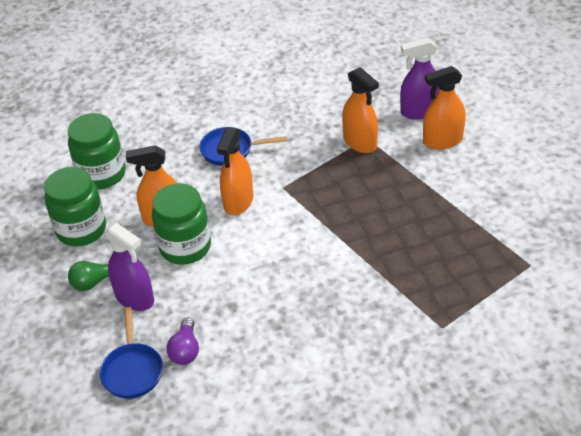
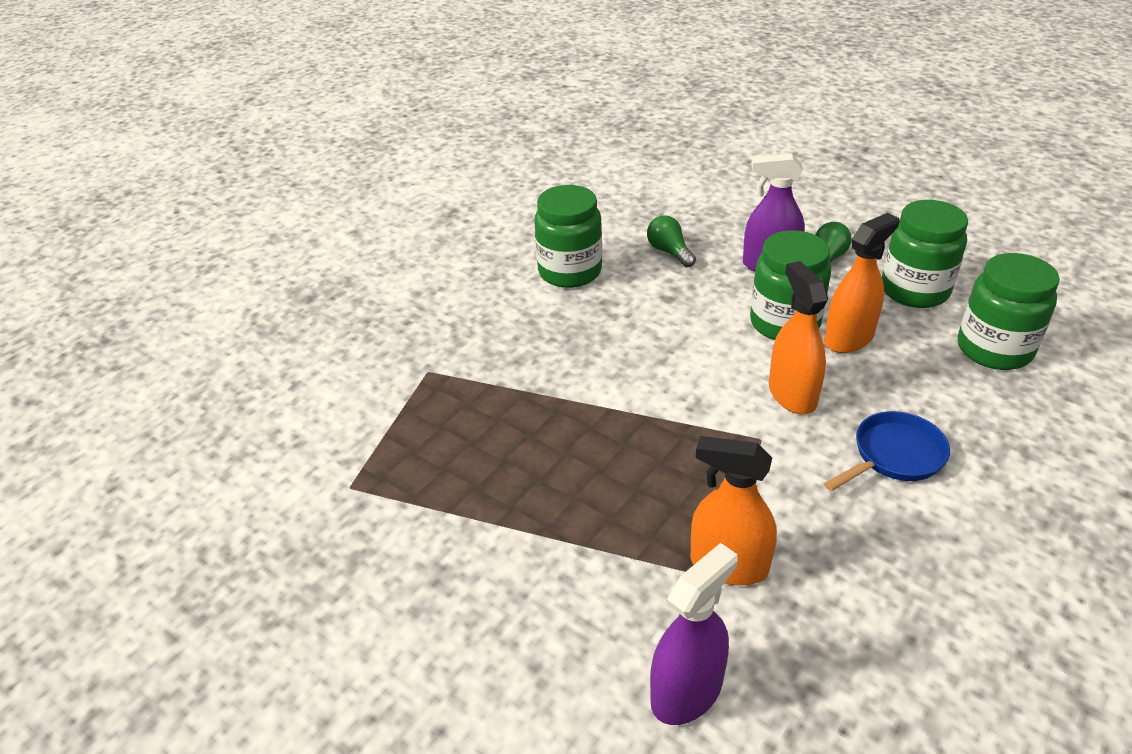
camera: 145 degrees right, 5 degrees down
(132, 370) = (697, 223): blue pan -> none
(185, 350) = (669, 252): purple light bulb -> green light bulb
(276, 371) = (570, 272): none -> green jar
(442, 140) = (598, 641): orange spray bottle -> none

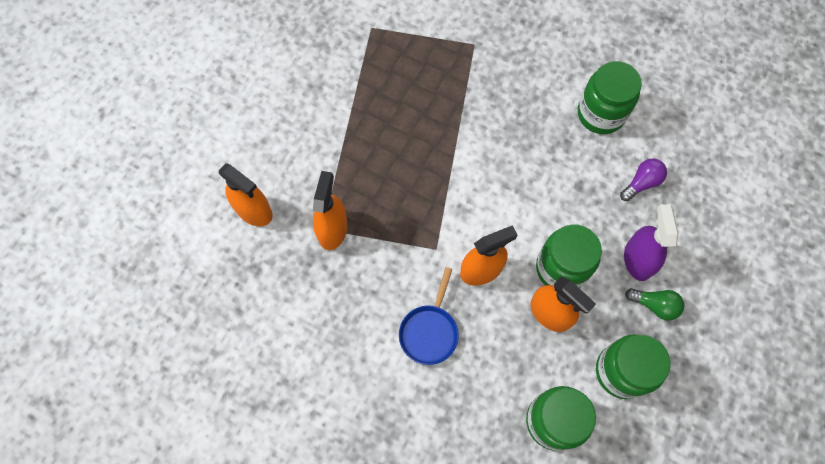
camera: 80 degrees right, 30 degrees up
(669, 252) = (641, 183): green light bulb -> purple light bulb
(686, 691) = (254, 210): purple spray bottle -> orange spray bottle
(894, 456) = (429, 331): blue pan -> blue pan turned 60 degrees clockwise

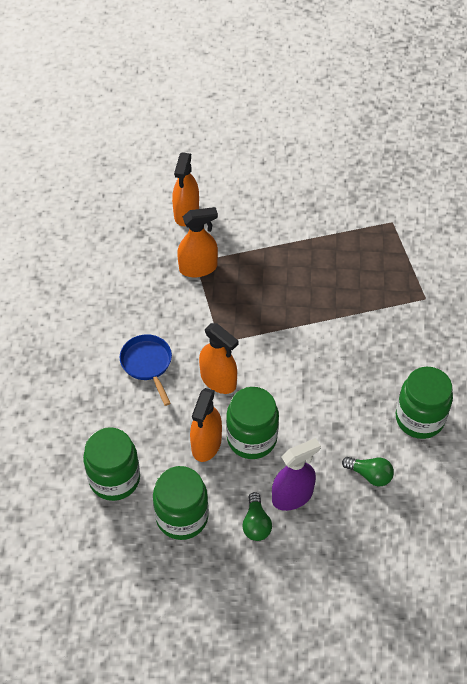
camera: 65 degrees right, 15 degrees down
(429, 331) = (147, 364): blue pan -> blue pan turned 75 degrees clockwise
(641, 183) = (370, 475): purple light bulb -> green light bulb

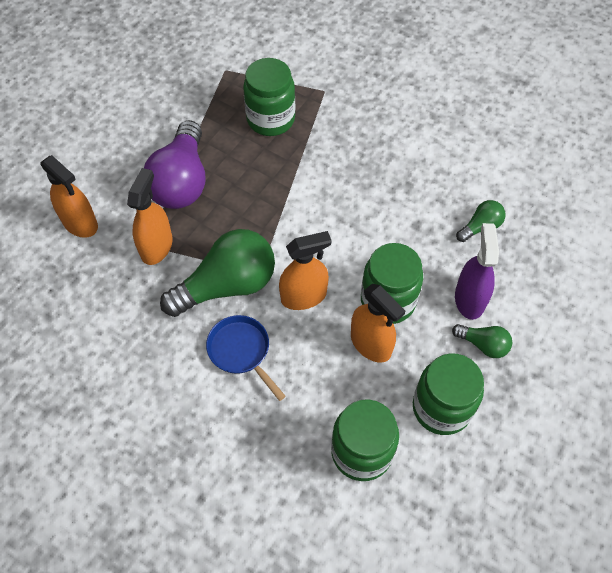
camera: 60 degrees left, 5 degrees up
(147, 364) = (241, 351): blue pan -> blue pan turned 45 degrees clockwise
(195, 327) = (227, 285): none -> green light bulb
(264, 252) = (181, 181): none -> purple light bulb
(419, 418) = (444, 161): green jar -> green jar (270, 119)

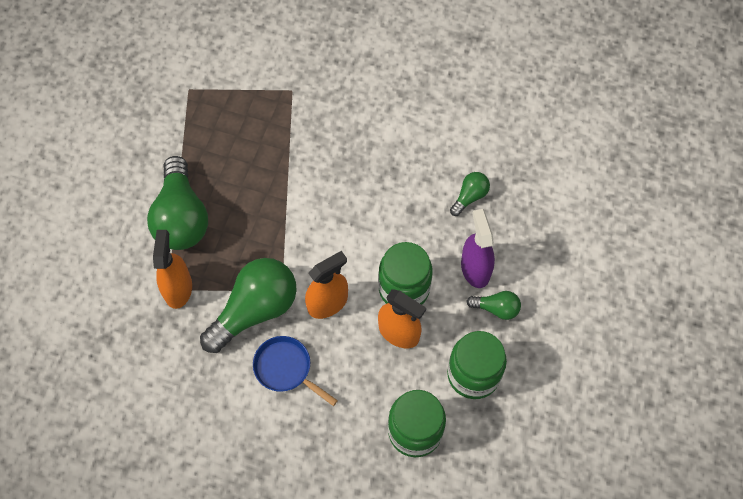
camera: 15 degrees left, 5 degrees up
(80, 223) = (97, 283): orange spray bottle -> none
(181, 181) = (181, 217): purple light bulb -> green light bulb
(270, 119) = (248, 132): green jar -> none

